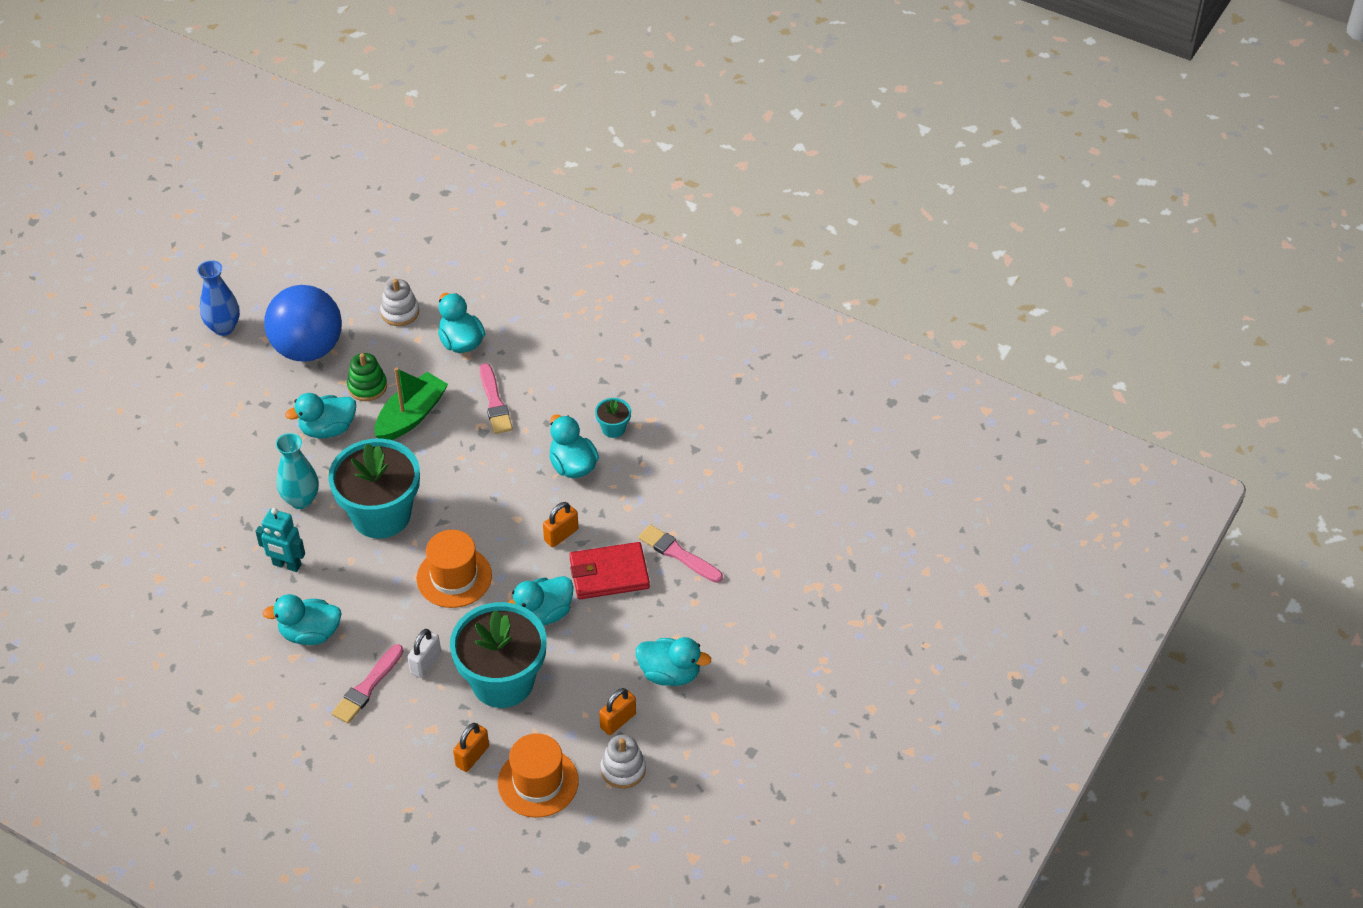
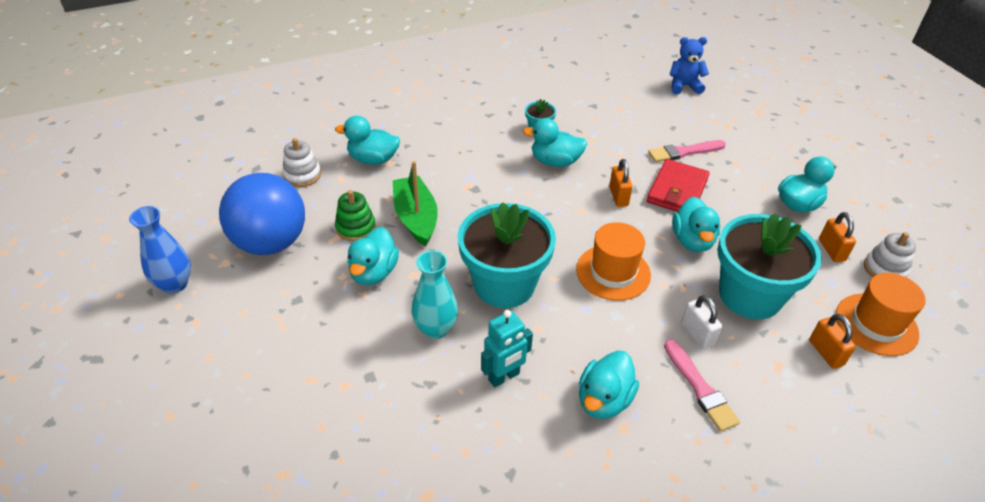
camera: 55 degrees left, 5 degrees down
(494, 402) = (452, 170): pink brush -> none
(805, 505) = (684, 86): none -> blue teddy bear

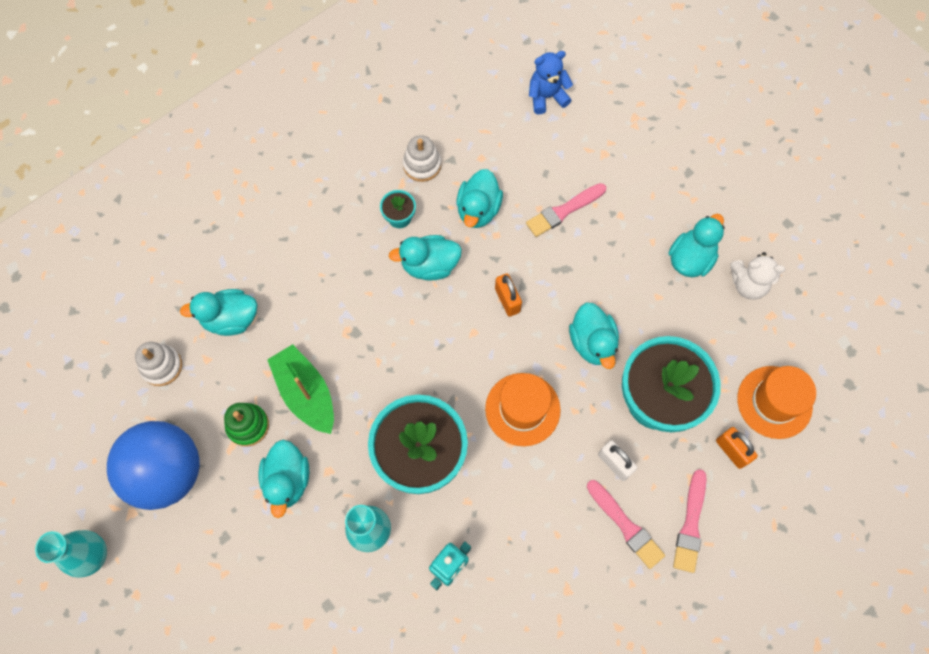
camera: 15 degrees left, 25 degrees up
(175, 284) = (93, 556): blue vase -> turquoise vase
(604, 400) = (544, 565): turquoise duck -> turquoise duck (478, 210)
(677, 190) = (566, 274): red wallet -> none
(772, 404) = (690, 524): none -> pink brush
(831, 250) = (728, 316): orange padlock -> none
(854, 232) = (748, 284): none -> white teddy bear
(884, 269) = (779, 328): white stacking toy -> white stacking toy (422, 165)

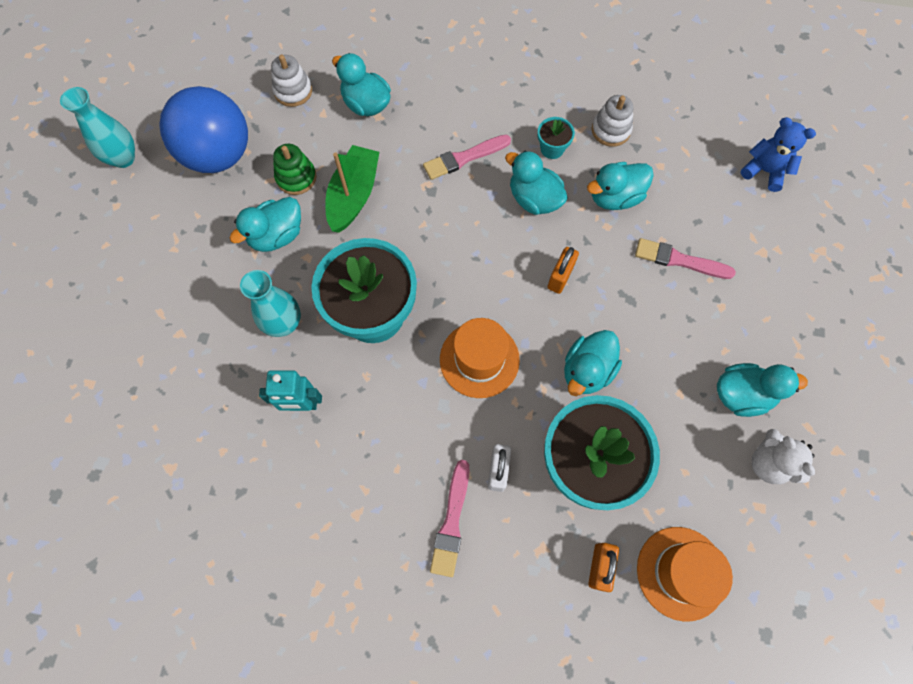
camera: 50 degrees right, 0 degrees up
(690, 524) = (500, 579): pink brush -> pink brush (464, 158)

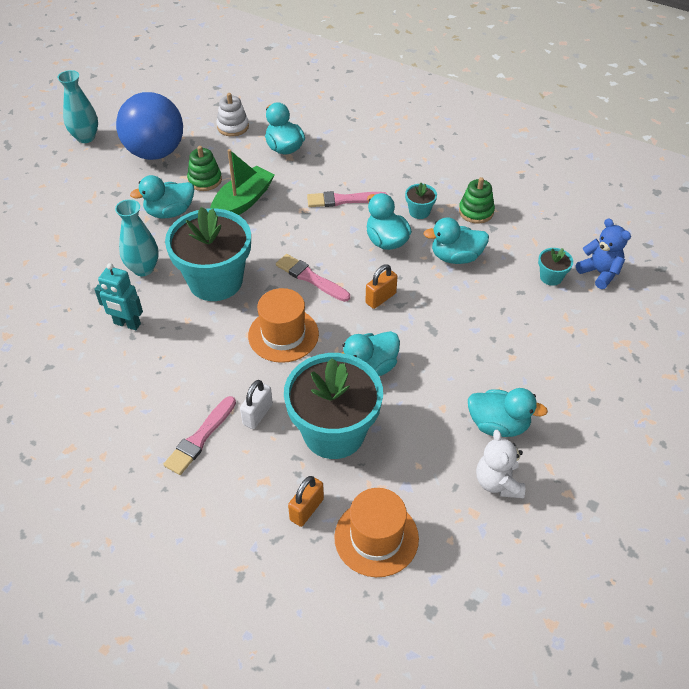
camera: 20 degrees right, 20 degrees down
(610, 130) = (476, 212): white stacking toy -> green stacking toy
(679, 260) = (490, 314): pink brush -> pink brush (311, 278)
(720, 192) = (551, 277): none -> turquoise flower pot

